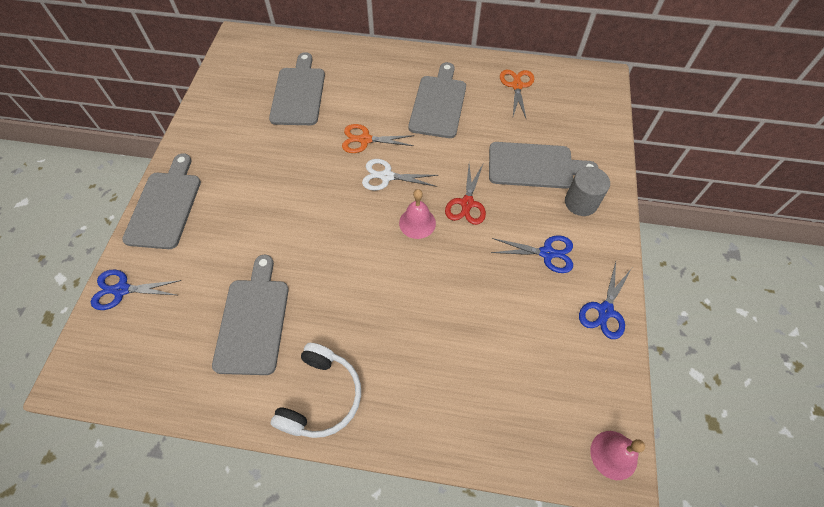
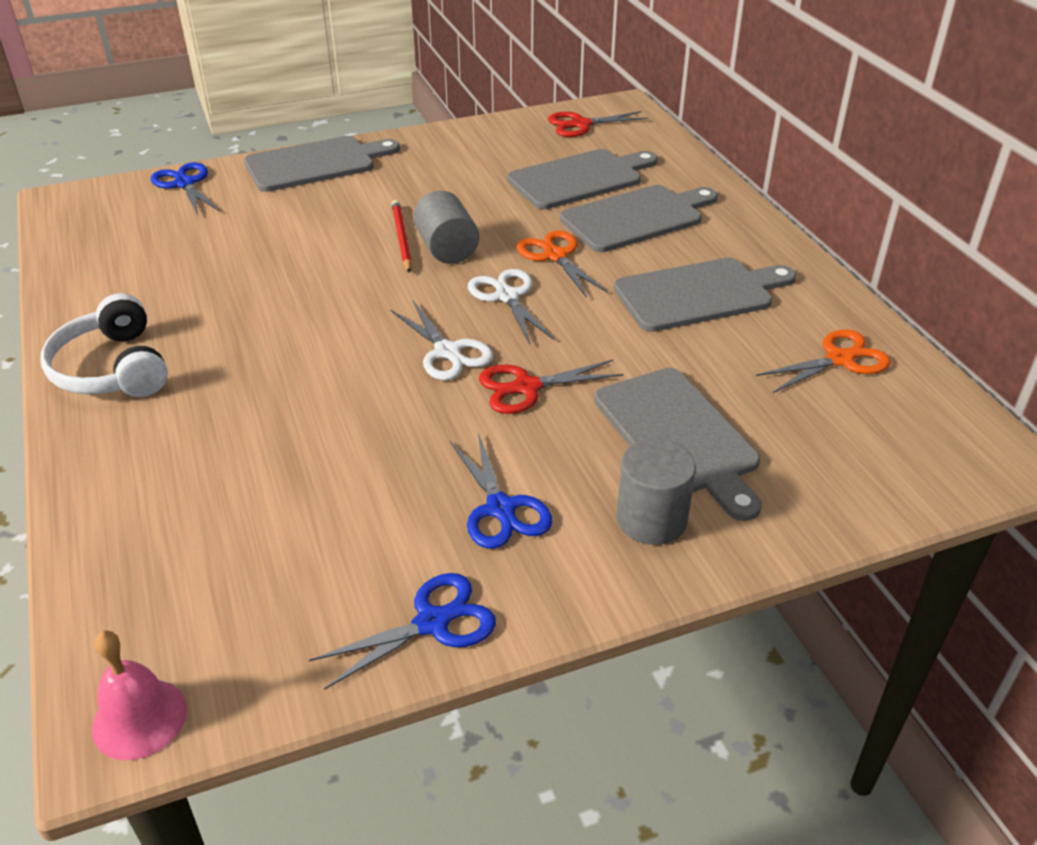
camera: 60 degrees right, 20 degrees down
(241, 64) = (581, 124): none -> red scissors
(253, 320) = (195, 279): grey cutting board -> grey cutting board (636, 217)
(293, 198) = (401, 238): none -> red pencil
(321, 182) = (447, 249): none -> grey cylinder
(321, 397) = (112, 369): white headphones -> white headphones turned 75 degrees clockwise
(417, 223) = (447, 352): pink bell -> white scissors
(605, 310) = (432, 623): blue scissors -> blue scissors turned 150 degrees clockwise

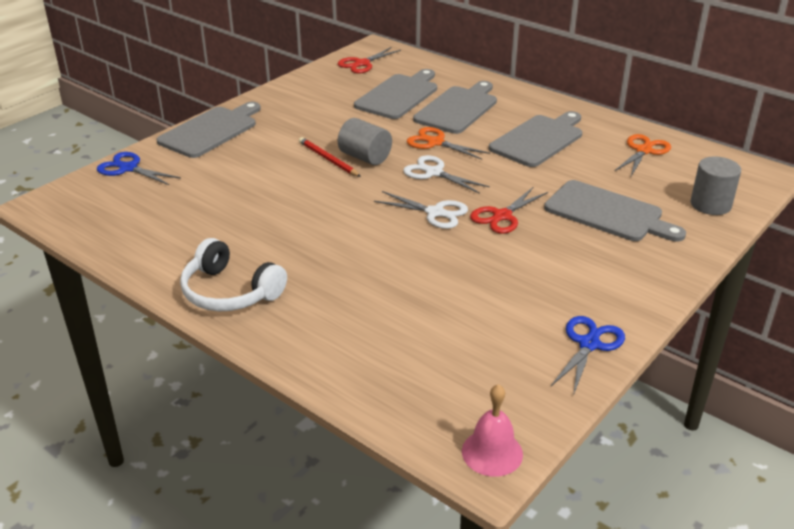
camera: 30 degrees left, 5 degrees down
(500, 508) = (559, 279): blue scissors -> none
(651, 519) = (639, 256): grey cylinder -> grey cylinder (710, 204)

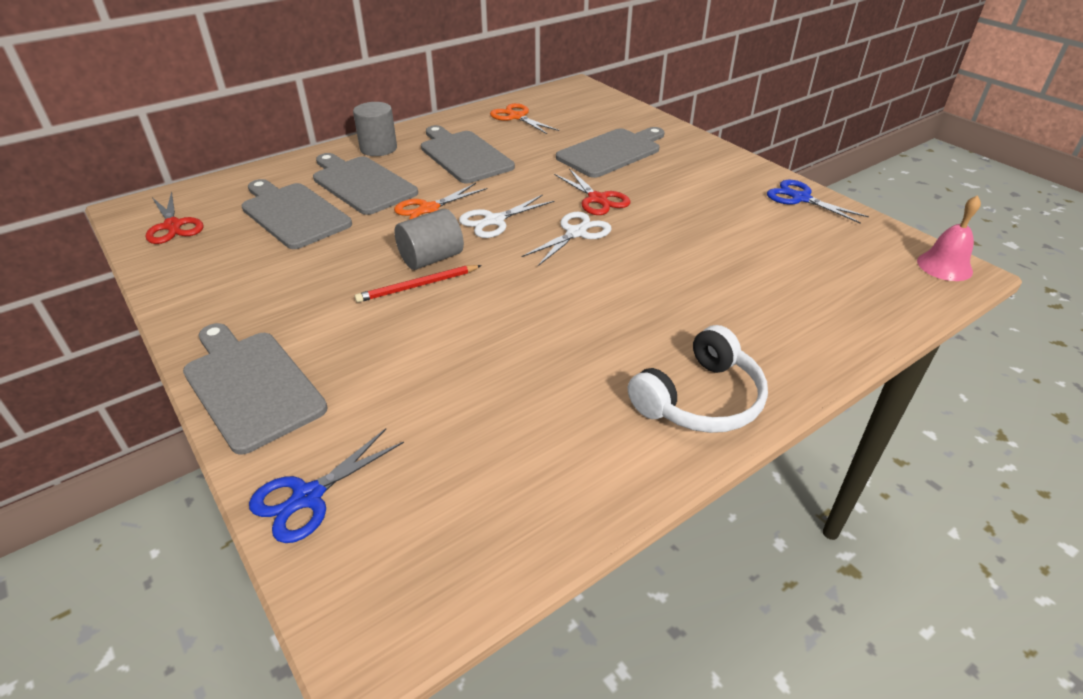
camera: 75 degrees left, 5 degrees up
(710, 204) = (615, 113): grey cylinder -> grey cylinder (378, 148)

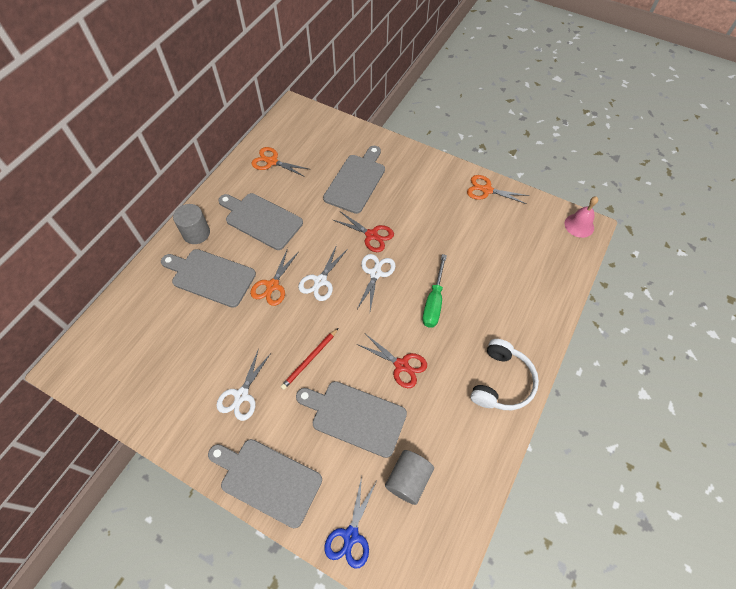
camera: 25 degrees left, 20 degrees up
(173, 226) = (109, 371): red scissors -> red scissors (401, 365)
(293, 214) = (185, 325): grey cutting board -> grey cutting board (355, 417)
(299, 292) = (241, 395): none -> white scissors
(431, 258) = (303, 332): grey cylinder -> grey cylinder (408, 479)
(644, 281) = (434, 302): none -> green screwdriver
(801, 198) = (487, 190): blue scissors -> orange scissors

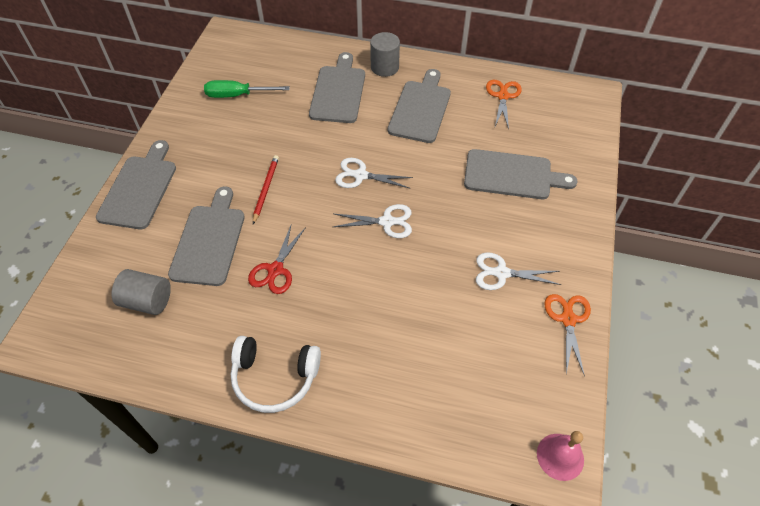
camera: 75 degrees right, 5 degrees down
(241, 395) = (218, 148): white scissors -> white scissors (501, 273)
(272, 285) = (343, 139): orange scissors -> none
(310, 359) = (265, 189): red pencil -> red pencil turned 75 degrees clockwise
(351, 535) = (91, 263): blue scissors -> none
(371, 235) = (439, 207): red scissors -> none
(434, 302) = (366, 287): green screwdriver -> green screwdriver (238, 95)

